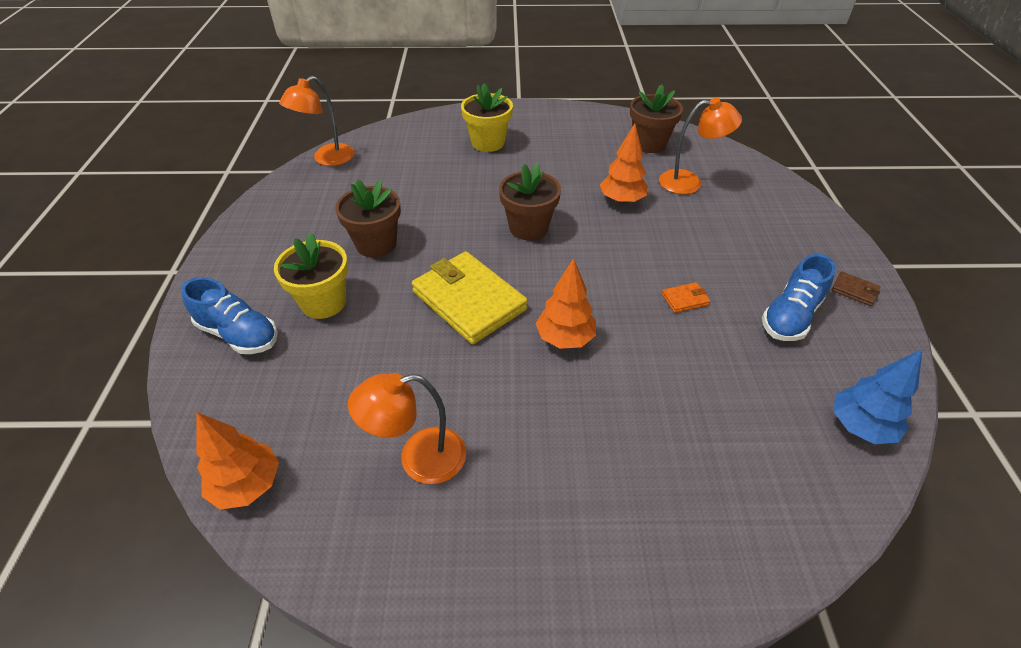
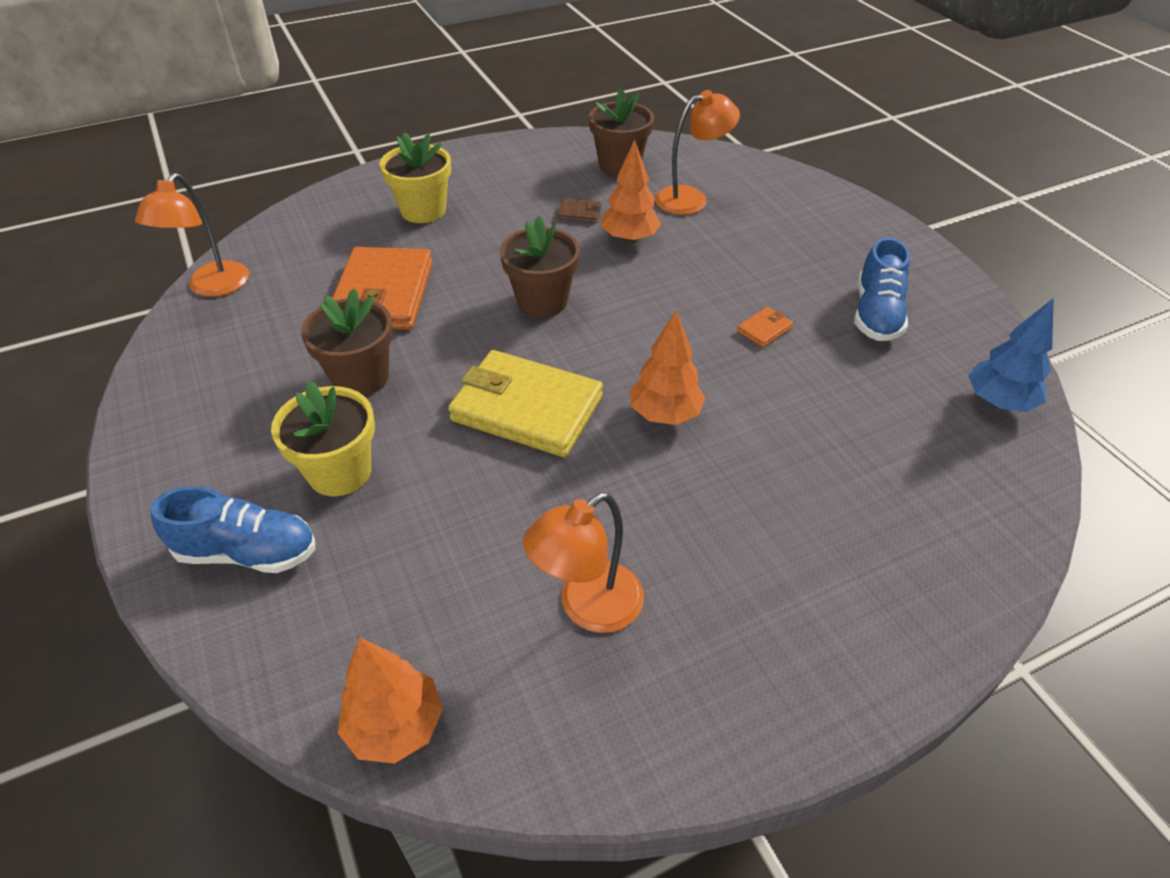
camera: 25 degrees left, 0 degrees up
(425, 192) = (383, 294): none -> orange wallet
(854, 290) = (918, 269): brown wallet -> brown wallet (579, 213)

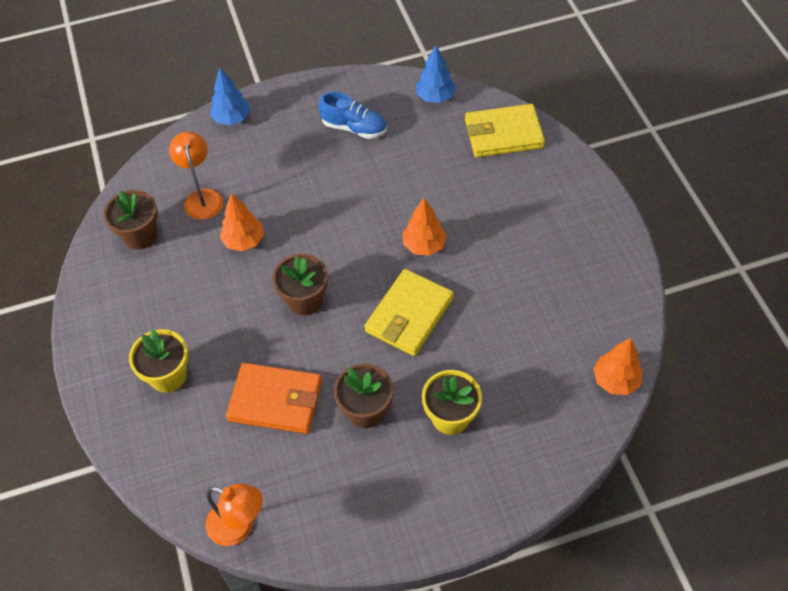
camera: 80 degrees left, 10 degrees up
(247, 552) = (508, 461): blue shoe -> none
(579, 213) = (202, 269): brown wallet -> none
(588, 608) = (554, 296): orange lamp -> none
(764, 329) = (358, 184): orange wallet -> none
(833, 203) = (232, 119): none -> blue tree
(962, 506) = (503, 134): none -> yellow wallet

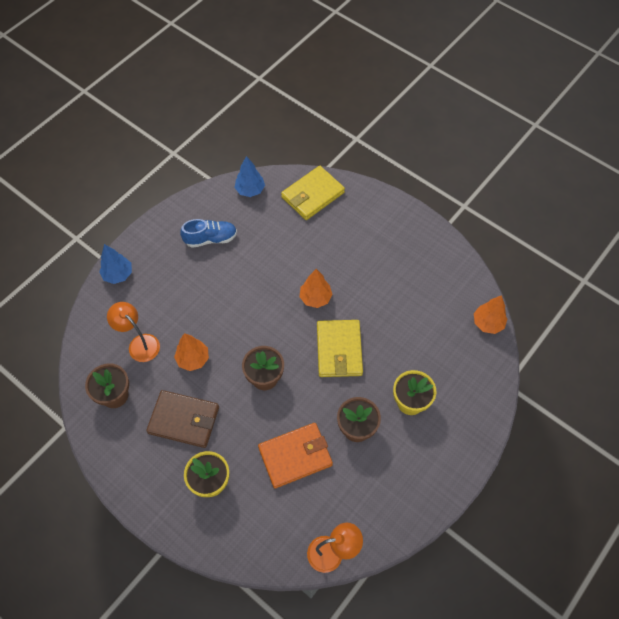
camera: 35 degrees left, 5 degrees up
(188, 297) = (184, 420): none -> brown wallet

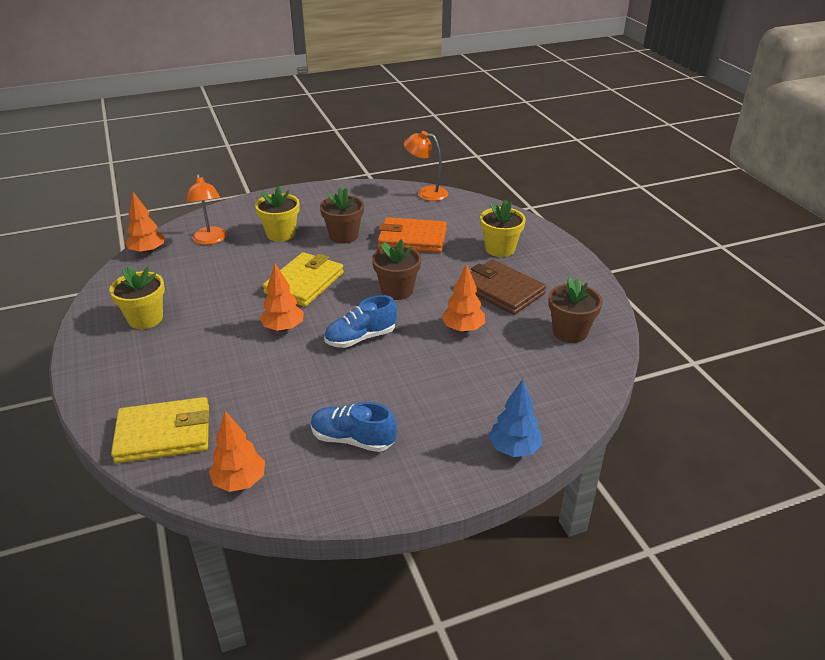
camera: 150 degrees left, 25 degrees down
(139, 343) = (519, 364): orange lamp -> orange lamp (210, 240)
(250, 190) = (240, 482): blue tree -> orange tree
(258, 315) = (361, 338): none -> blue shoe
(411, 261) = (145, 319): none -> yellow flower pot

